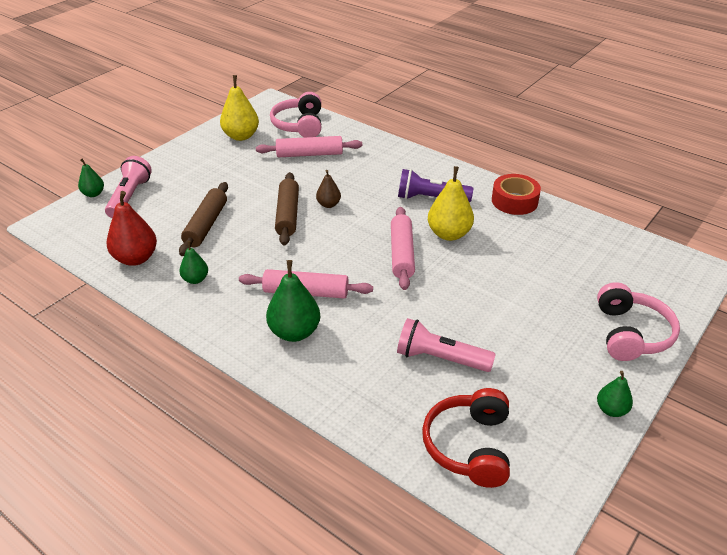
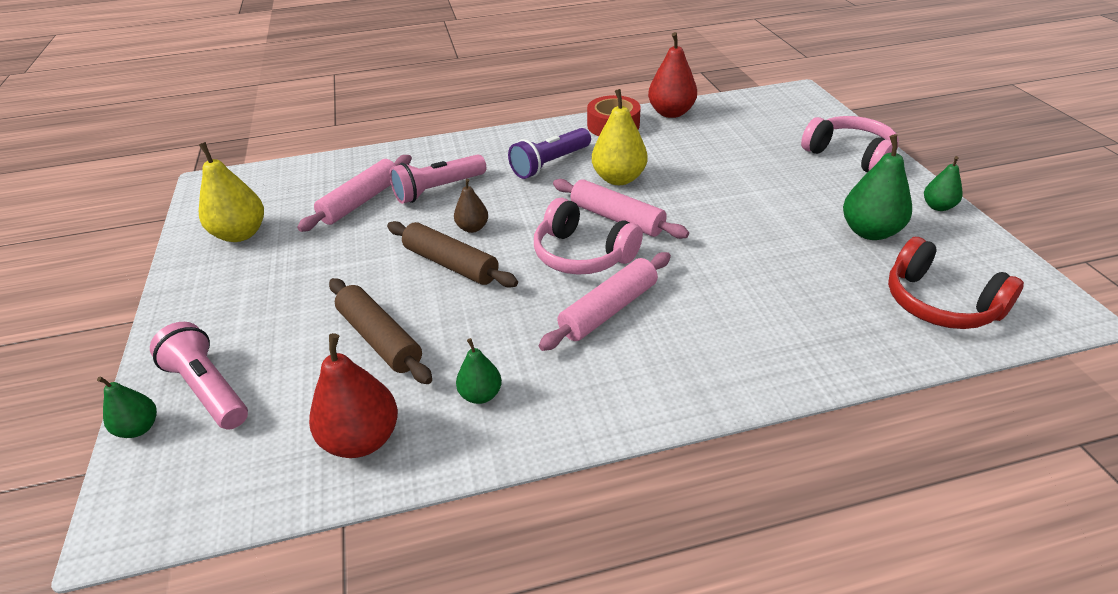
camera: 50 degrees left, 0 degrees up
(294, 332) = (671, 349): green pear -> green pear (869, 232)
(299, 125) = (294, 184): pink headphones -> pink headphones (582, 254)
(440, 358) = (801, 265): pink flashlight -> pink flashlight (438, 189)
(569, 218) = (671, 113): none -> red pear

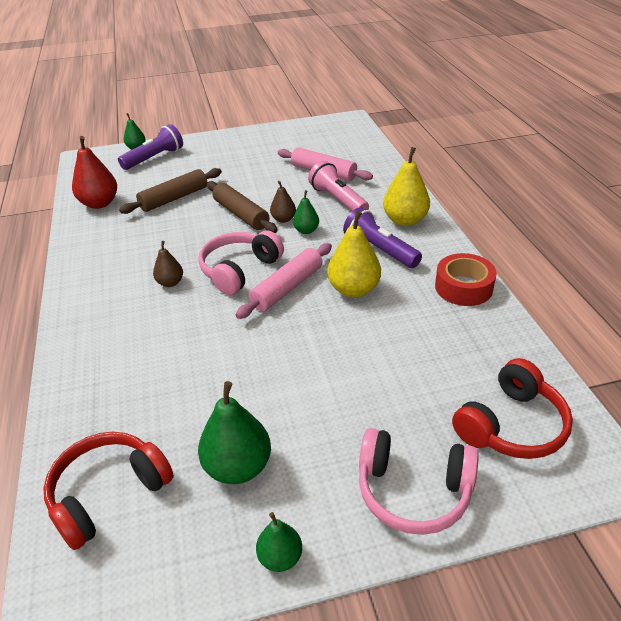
camera: 90 degrees right, 0 degrees up
(209, 389) = (154, 158): pink flashlight -> purple flashlight
(240, 234) = (289, 140): yellow pear -> yellow pear (405, 220)
(450, 264) = (241, 214): brown rolling pin -> brown rolling pin turned 75 degrees counterclockwise
(481, 395) = (113, 236): green pear -> green pear (306, 230)
(609, 310) = (170, 283): pink rolling pin -> brown pear
(671, 113) = (504, 331): red pear -> none
(773, 118) = (511, 425): none -> red headphones
(850, 155) = (413, 491): pink headphones -> pink headphones turned 60 degrees clockwise

